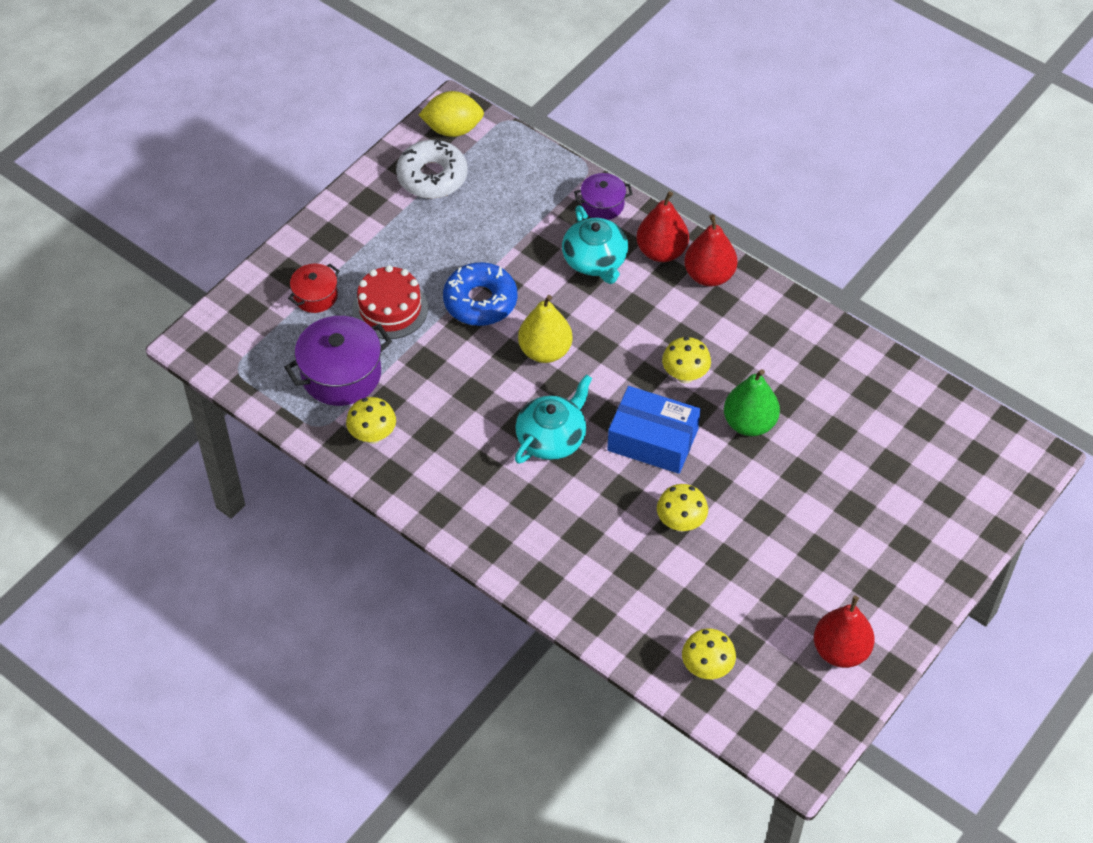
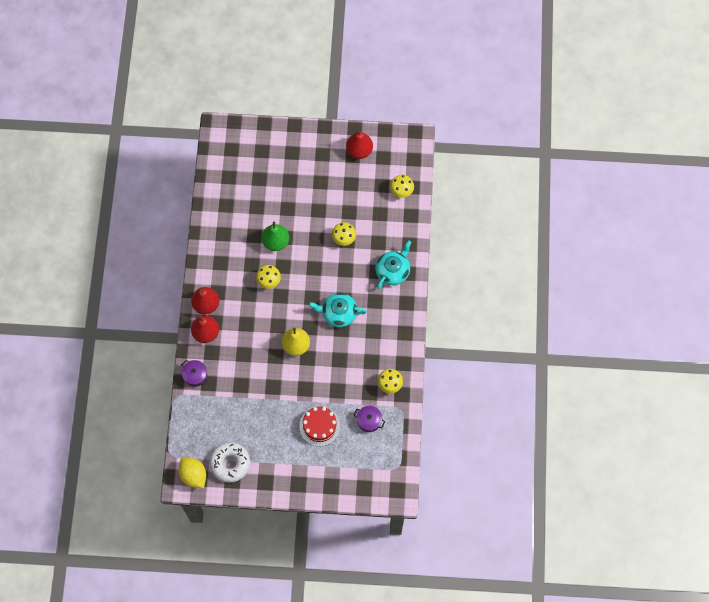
camera: 125 degrees left, 15 degrees up
(315, 296) = (336, 464): red pot -> none
(341, 374) = (369, 420): purple pot -> purple pot, size x0.57
(480, 301) = (288, 390): blue donut -> none
(595, 260) = (231, 357): turquoise teapot -> turquoise teapot (393, 270)
(652, 440) = (311, 273): blue box -> none

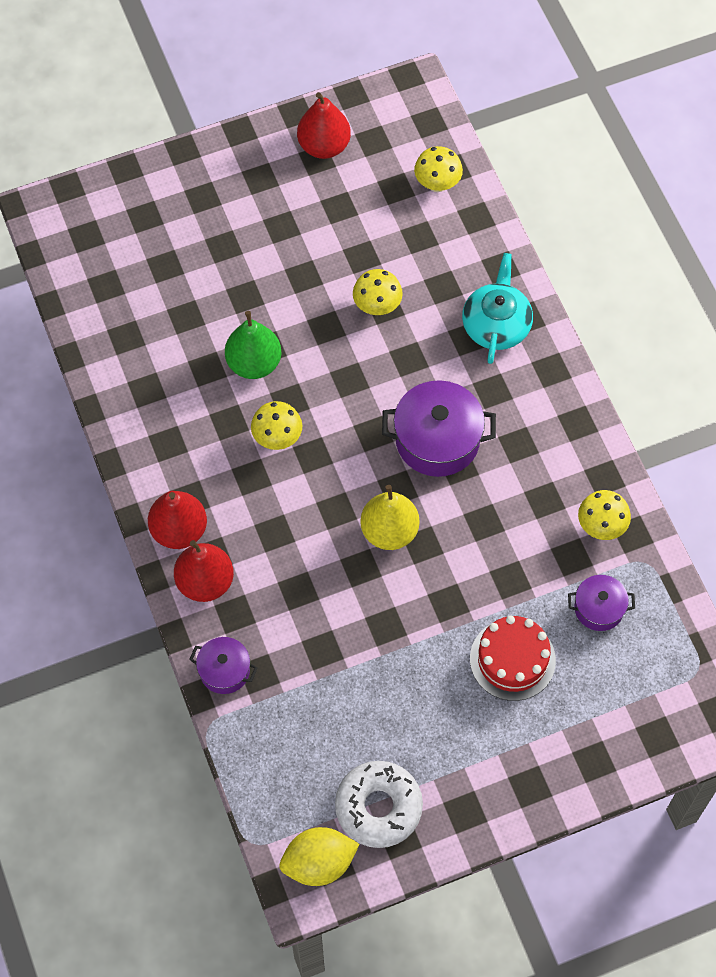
camera: 25 degrees left, 5 degrees down
(193, 475) = (319, 863): yellow lemon -> yellow lemon turned 45 degrees counterclockwise
(338, 313) = (437, 440): turquoise teapot -> purple pot

